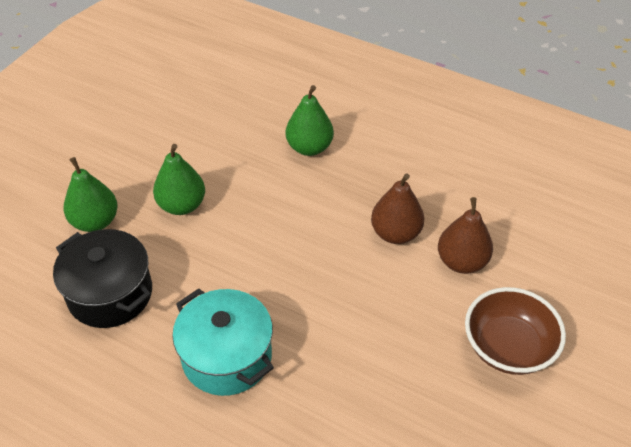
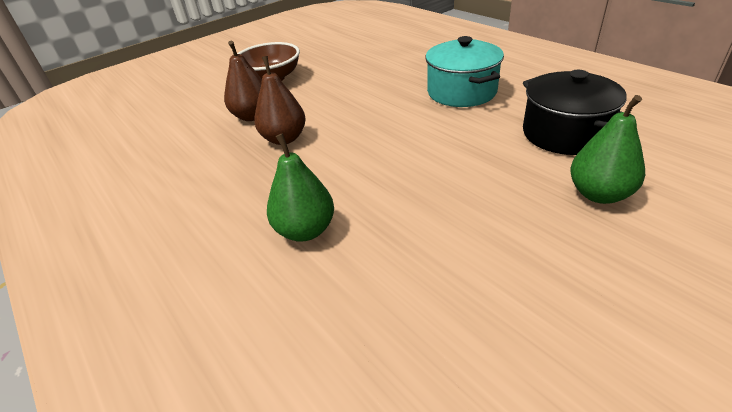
camera: 155 degrees left, 10 degrees down
(182, 205) = (488, 193): green pear -> none

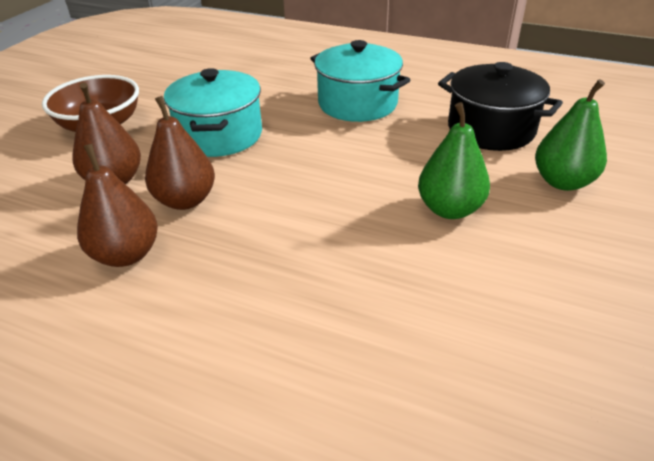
camera: 30 degrees left, 0 degrees up
(224, 165) = (126, 254): none -> brown pear
(305, 230) = (306, 303): green pear -> green pear (449, 209)
(340, 98) = (219, 135): none -> turquoise pot

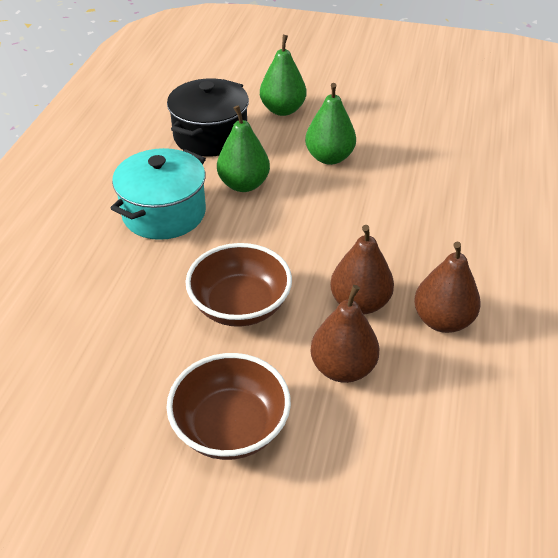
camera: 100 degrees left, 5 degrees up
(219, 135) = (240, 306): turquoise pot -> brown bowl
(397, 145) = (244, 184): none -> green pear

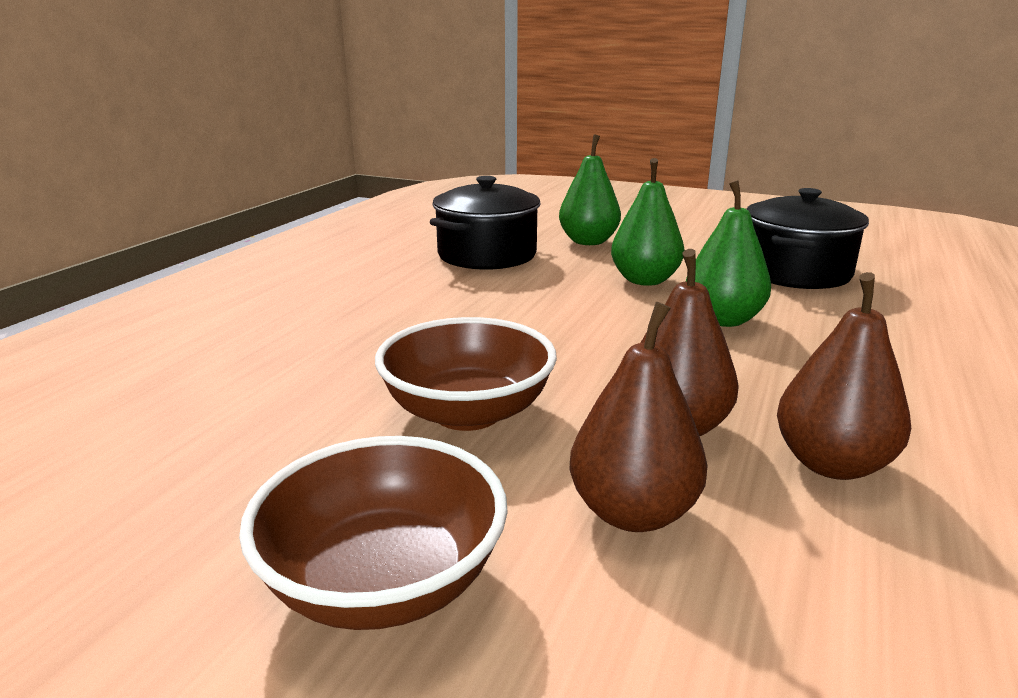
camera: 10 degrees right, 20 degrees down
(164, 213) = (394, 311): turquoise pot -> none
(244, 184) = (517, 294): green pear -> green pear (723, 320)
(432, 137) = (795, 272): none -> black pot

